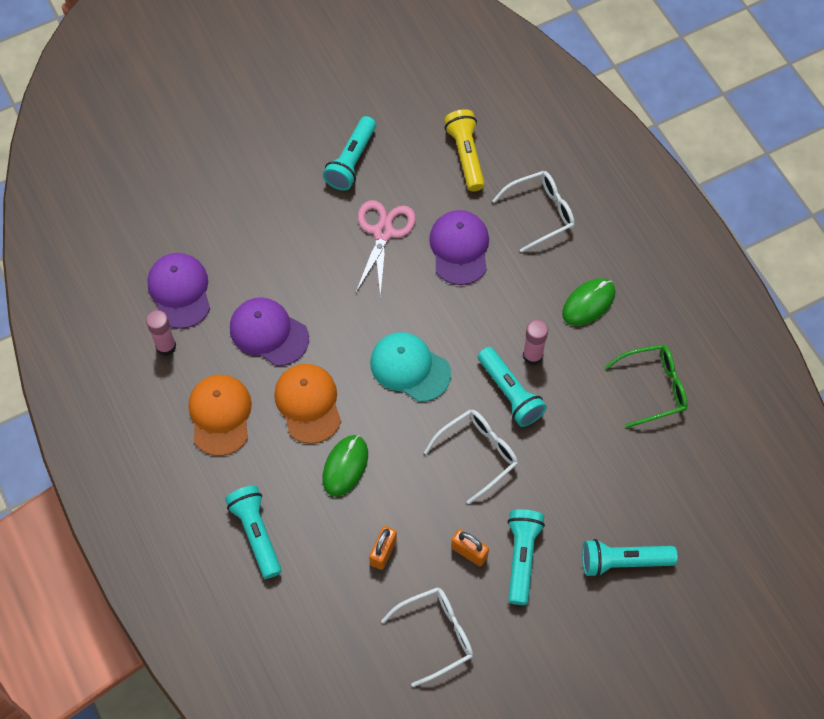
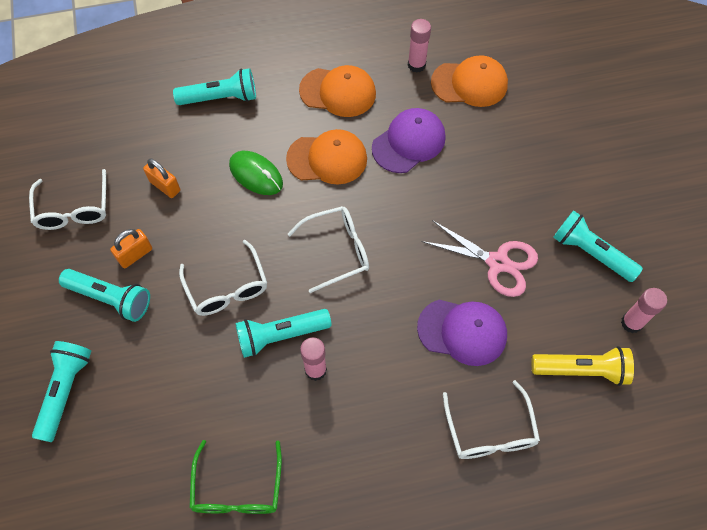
camera: 105 degrees right, 0 degrees up
(180, 291) = (469, 83): purple cap -> orange cap
(410, 368) = (337, 250): turquoise cap -> white glasses
(411, 124) = (631, 323): none -> pink glue stick
(588, 303) = (361, 449): green mouse -> none

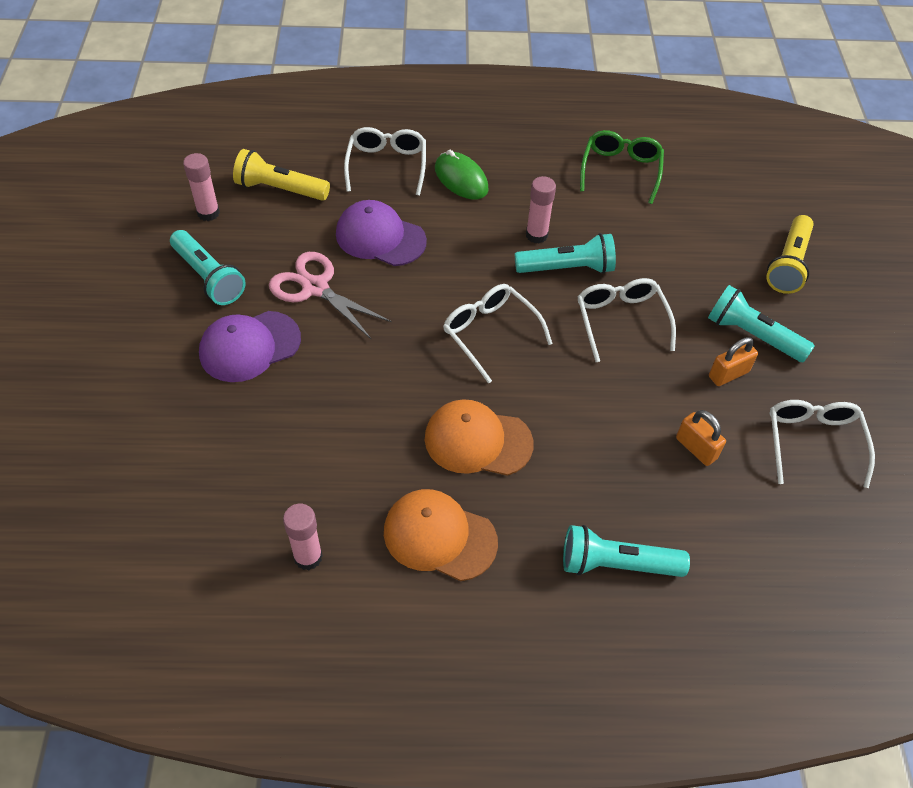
camera: 170 degrees left, 10 degrees down
(65, 391) = (788, 264): turquoise flashlight -> yellow flashlight
(256, 174) = (575, 439): green mouse -> green mouse (461, 179)
(337, 250) = (490, 333): white glasses -> white glasses turned 60 degrees clockwise
(409, 142) = (363, 441): purple cap -> purple cap (249, 346)
(469, 83) = (243, 509): orange cap -> none

